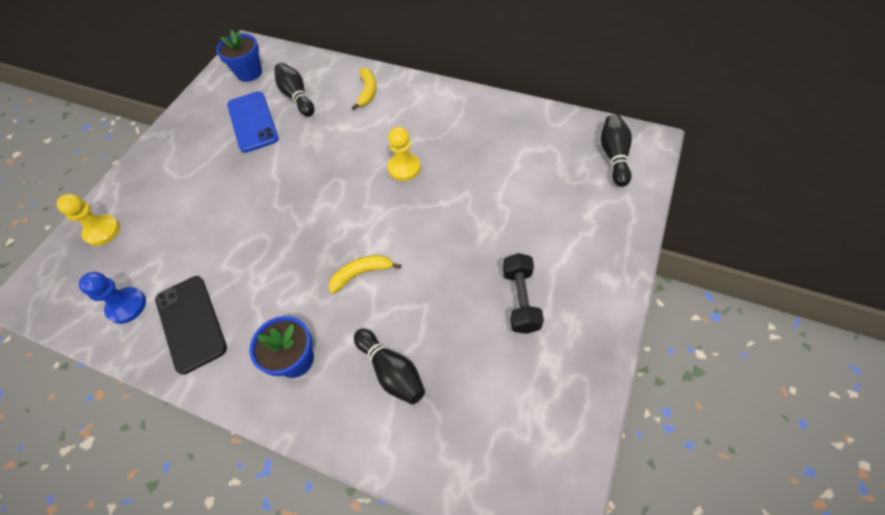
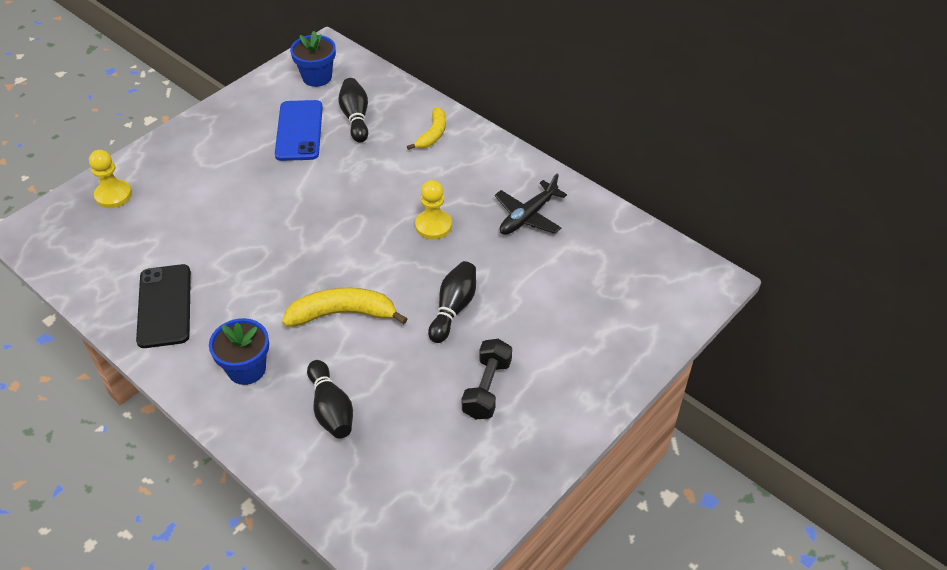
camera: 15 degrees right, 10 degrees down
(127, 306) = (112, 271): blue pawn -> none
(361, 274) = (342, 314): yellow banana -> yellow banana, size x1.55
(478, 135) = (528, 216): none -> black plane
(614, 156) = (663, 283): black bowling pin -> black bowling pin (453, 309)

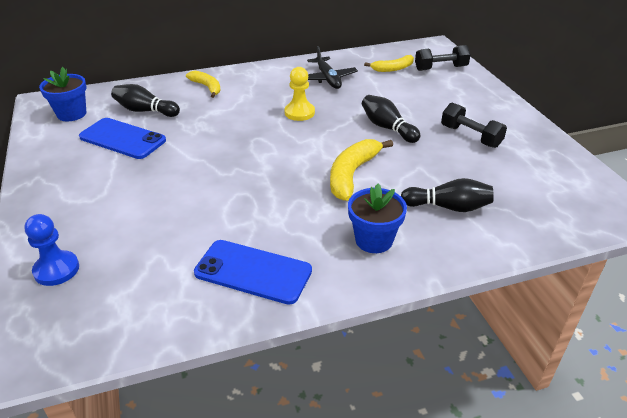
camera: 60 degrees left, 10 degrees down
(113, 195) = (56, 269): yellow pawn -> blue pawn
(164, 306) = (253, 272): black phone -> blue phone
(604, 263) = (393, 68): none -> yellow banana
(645, 308) = (440, 68): none -> black dumbbell

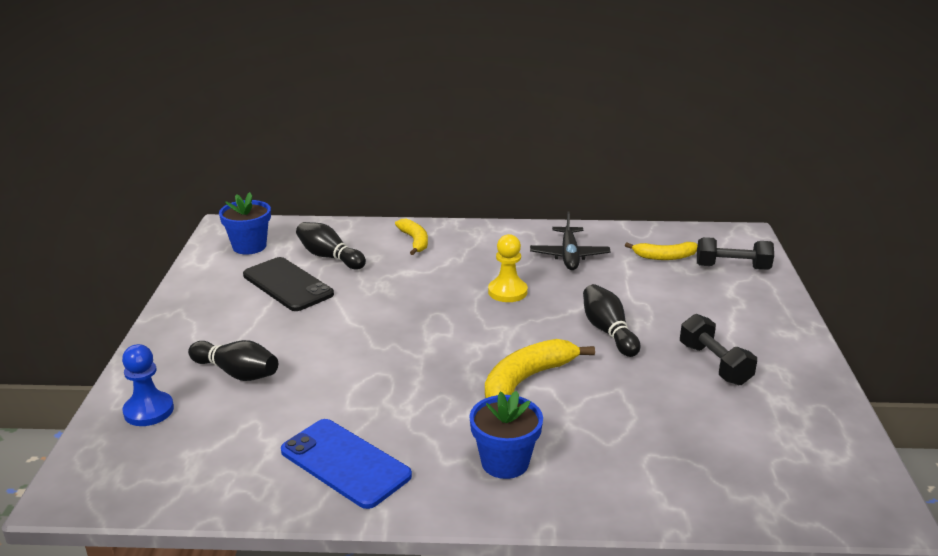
camera: 20 degrees right, 10 degrees down
(122, 139) = (288, 285): blue phone -> black phone
(448, 207) = (624, 445): black bowling pin -> black bowling pin (237, 373)

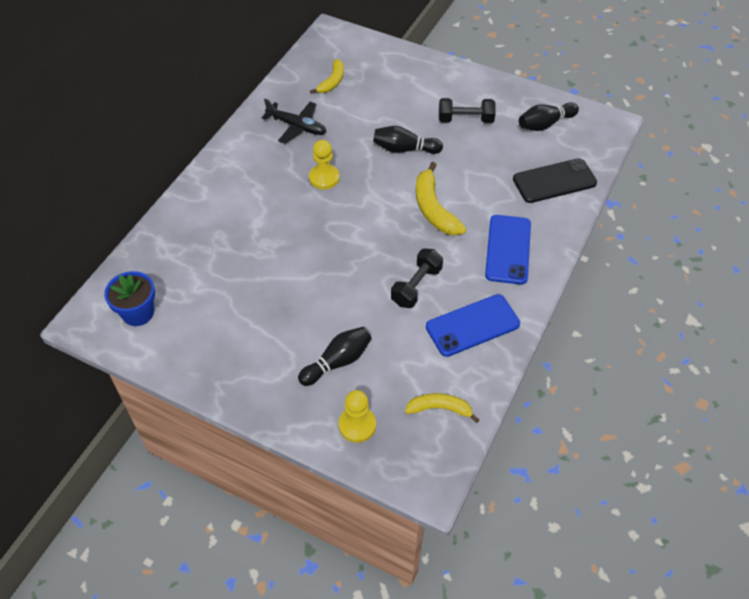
camera: 65 degrees left, 25 degrees up
(149, 411) = (357, 425): blue pawn -> yellow pawn
(288, 285) = (226, 302): black phone -> black phone (554, 181)
(329, 257) = (198, 263): black bowling pin -> black bowling pin (545, 124)
(415, 241) = (210, 202): yellow banana -> yellow banana (439, 408)
(505, 462) = (508, 249): blue flower pot -> blue phone
(732, 267) = (367, 58): black dumbbell -> black dumbbell (416, 286)

